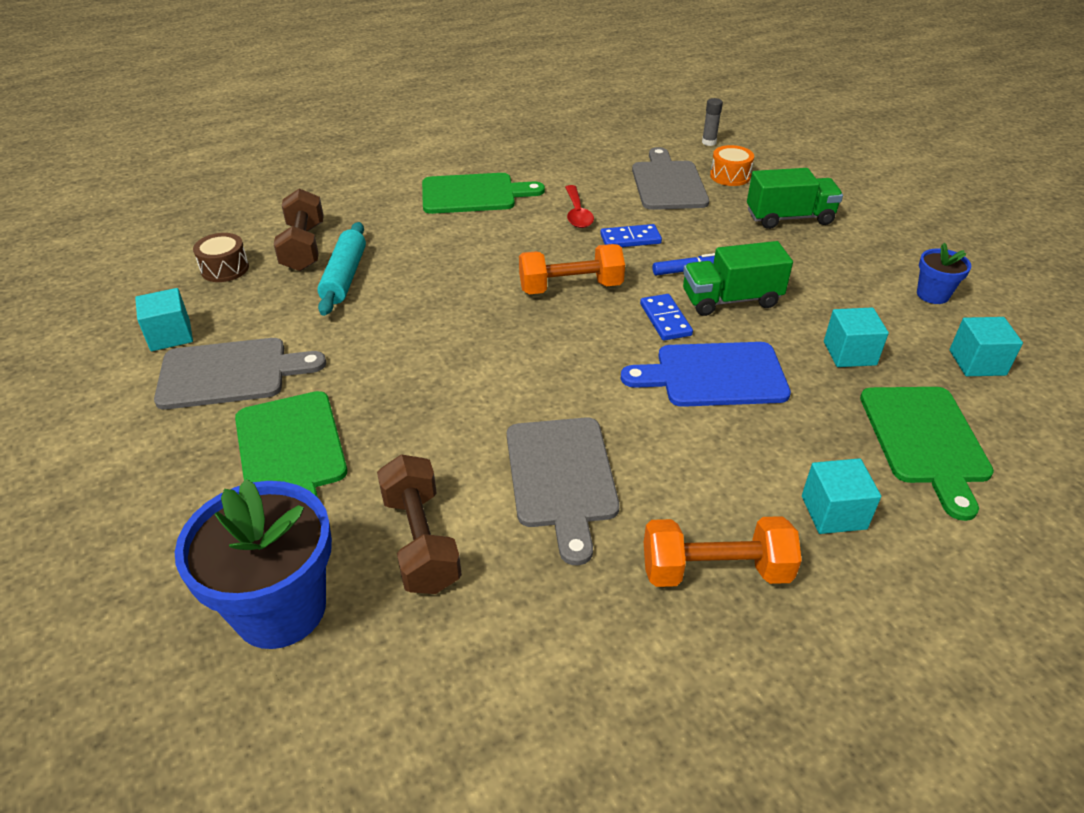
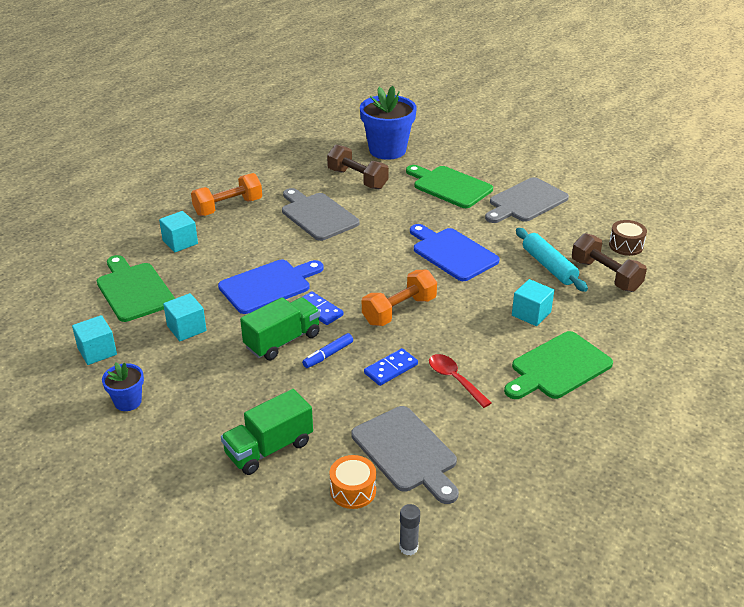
camera: 150 degrees right, 5 degrees down
(170, 335) = (585, 206): turquoise cube -> turquoise cube (531, 314)
(431, 333) = (452, 253): none -> blue cutting board

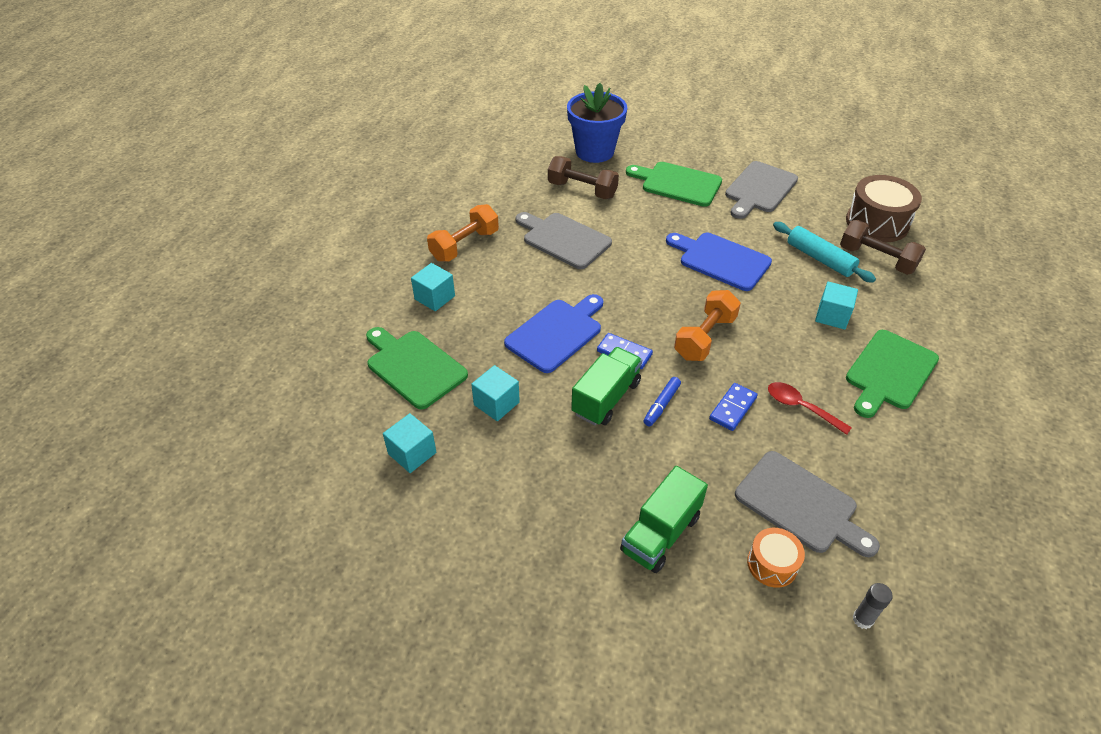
camera: 15 degrees left, 10 degrees up
(128, 402) = (479, 510): blue flower pot -> none
(626, 245) = (877, 223): brown drum -> brown drum, size x1.81

